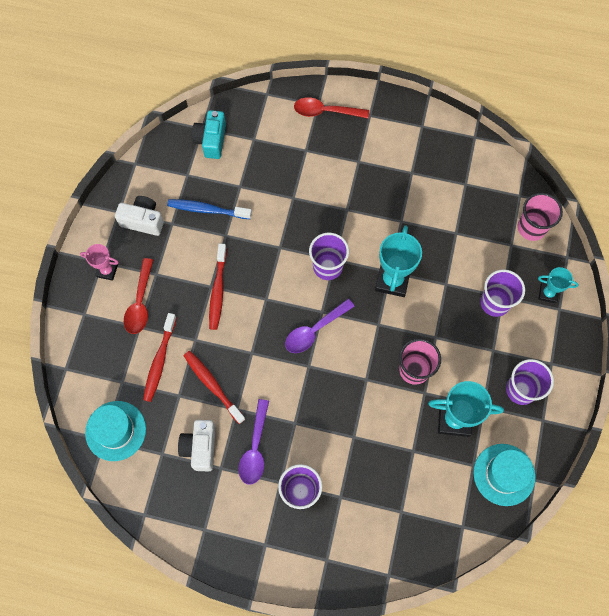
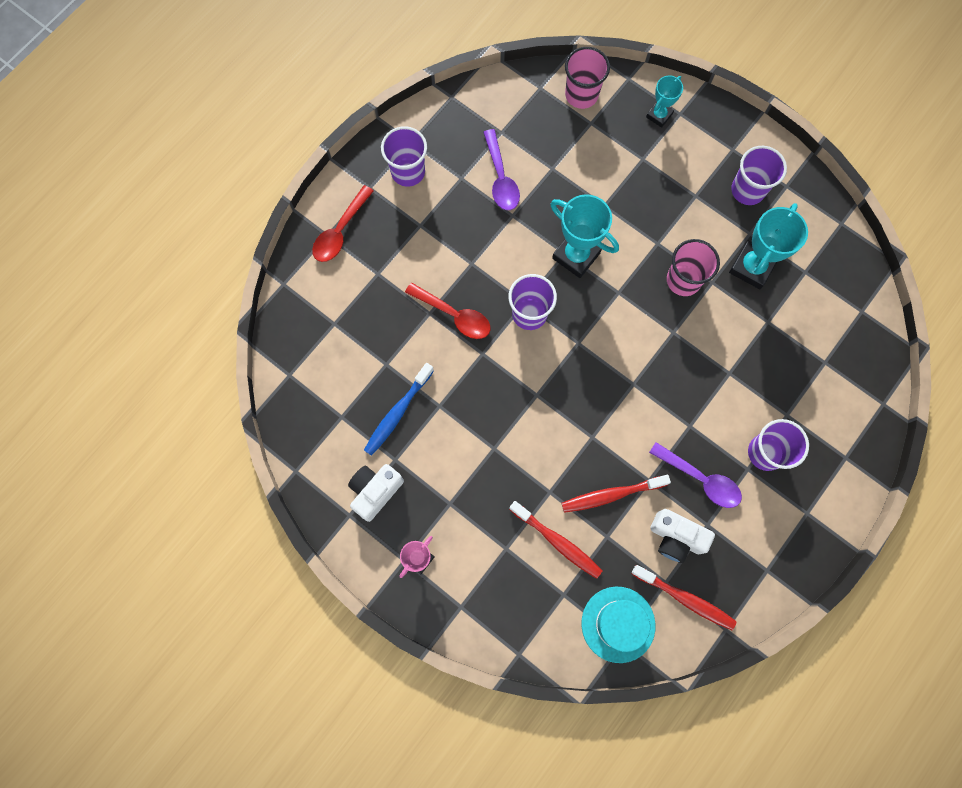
camera: 65 degrees left, 5 degrees up
(140, 303) = (477, 535): red spoon -> red spoon (454, 315)
(211, 140) = (311, 371): turquoise camera -> none
(218, 291) = (503, 442): red toothbrush -> red toothbrush (685, 599)
(314, 330) = (596, 360): purple spoon -> purple spoon (501, 178)
(495, 302) = (646, 169): purple cup -> purple cup (408, 172)
(504, 474) = (826, 248): turquoise hat -> none

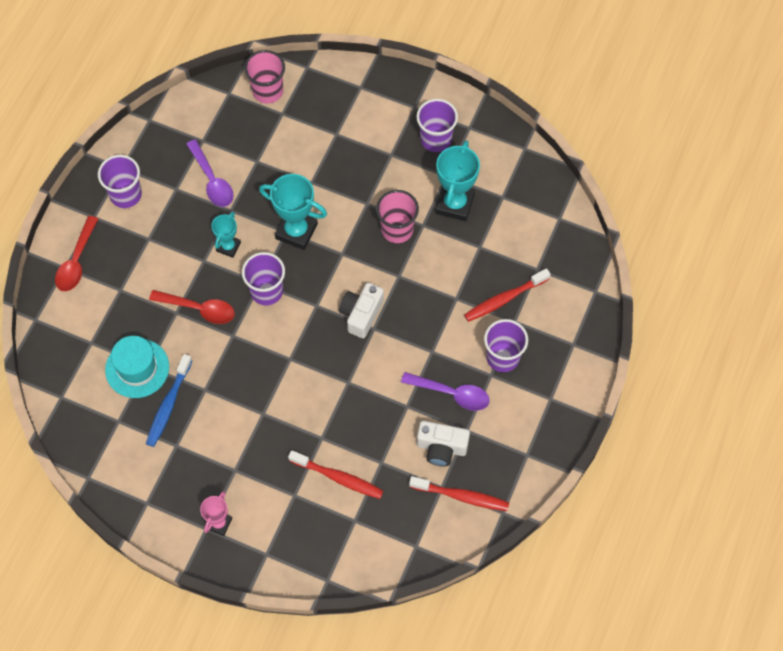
camera: 15 degrees left, 10 degrees down
(375, 491) = (165, 476): white camera -> white camera (361, 314)
(611, 495) = (376, 426): red toothbrush -> red toothbrush (504, 299)
(618, 624) = (408, 532): turquoise hat -> turquoise hat (137, 368)
(659, 115) = (342, 93): turquoise trophy -> turquoise trophy (228, 247)

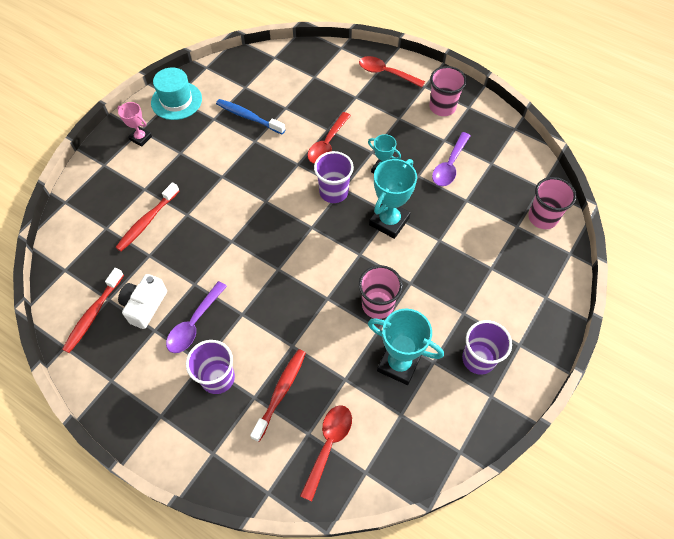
camera: 100 degrees right, 5 degrees down
(126, 195) = (442, 107): purple cup -> pink cup
(137, 368) = (285, 101): turquoise hat -> turquoise hat (176, 101)
(212, 180) = (449, 165): purple spoon -> purple spoon turned 45 degrees counterclockwise
(361, 314) = (294, 261): white camera -> none
(504, 299) = (281, 392): red toothbrush -> red toothbrush turned 45 degrees clockwise
(543, 250) = (328, 445): none -> red spoon

